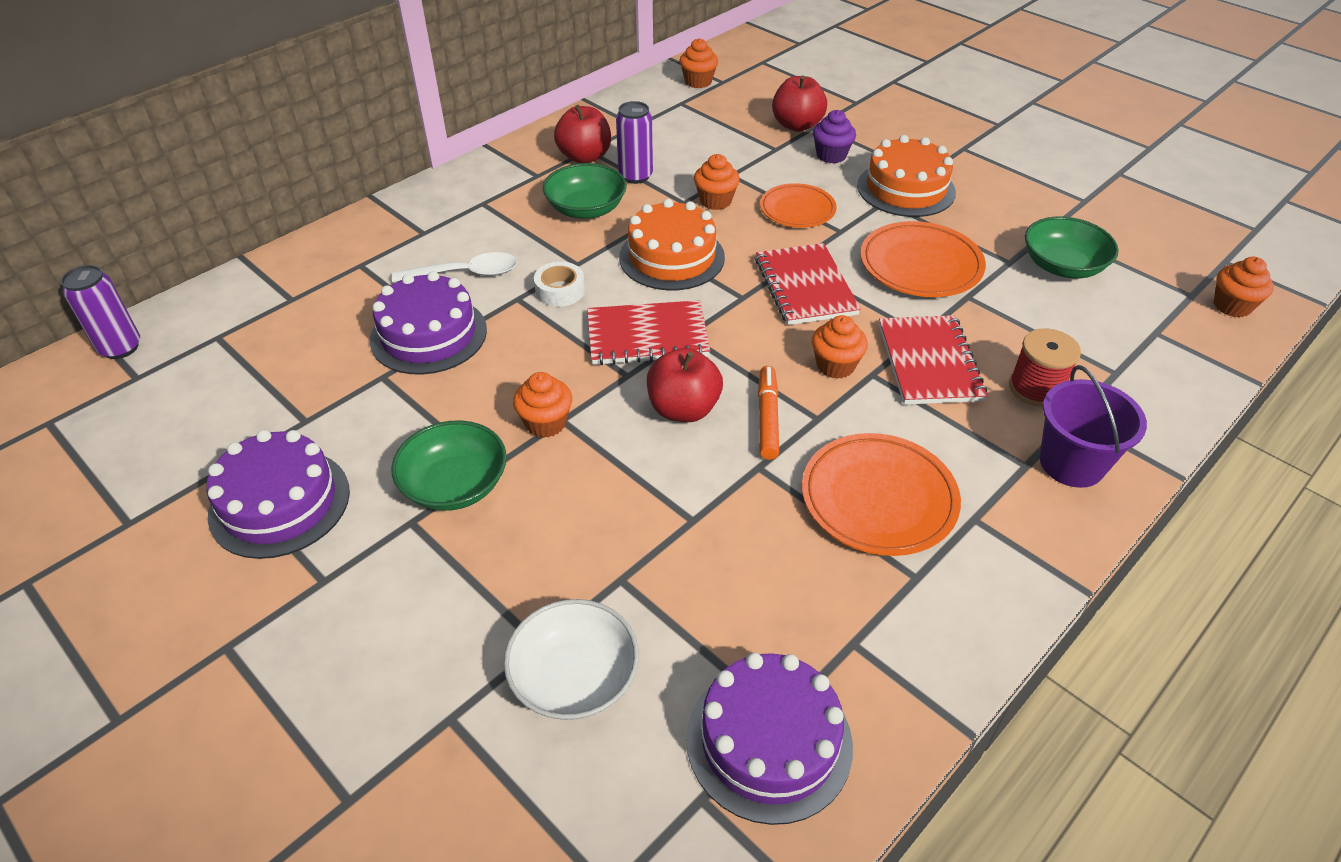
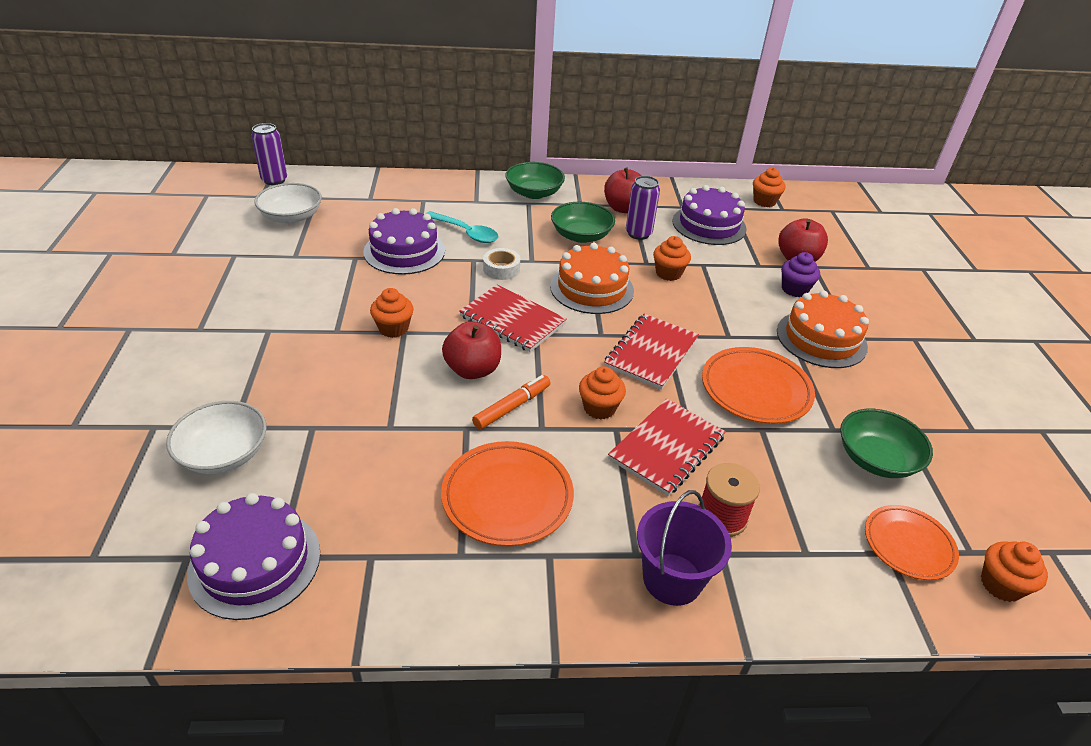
camera: 40 degrees right, 5 degrees down
(223, 378) = (291, 217): none -> white bowl
(280, 503) = (233, 284): purple cake -> purple cake (709, 225)
(455, 485) = (310, 328): green bowl -> green bowl (534, 193)
(465, 273) = (466, 233): white spoon -> turquoise spoon
(797, 210) = (717, 307): orange plate -> orange plate (908, 545)

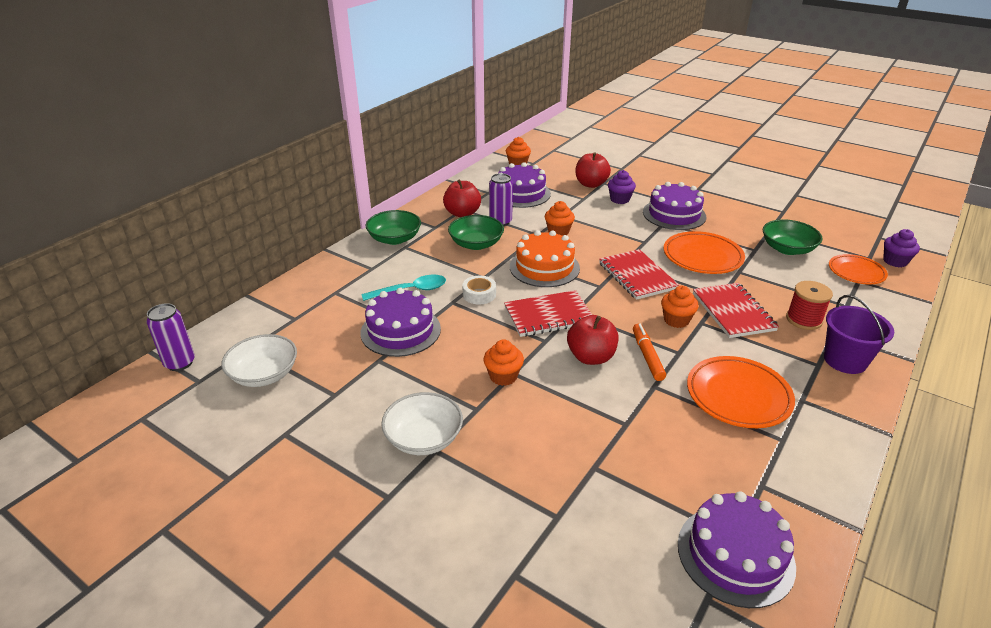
camera: 50 degrees left, 5 degrees down
(224, 454) = (590, 534): white bowl -> white bowl (424, 438)
(821, 339) = (674, 214): orange cake -> purple cake
(1001, 585) = (895, 261): orange cupcake -> purple cupcake

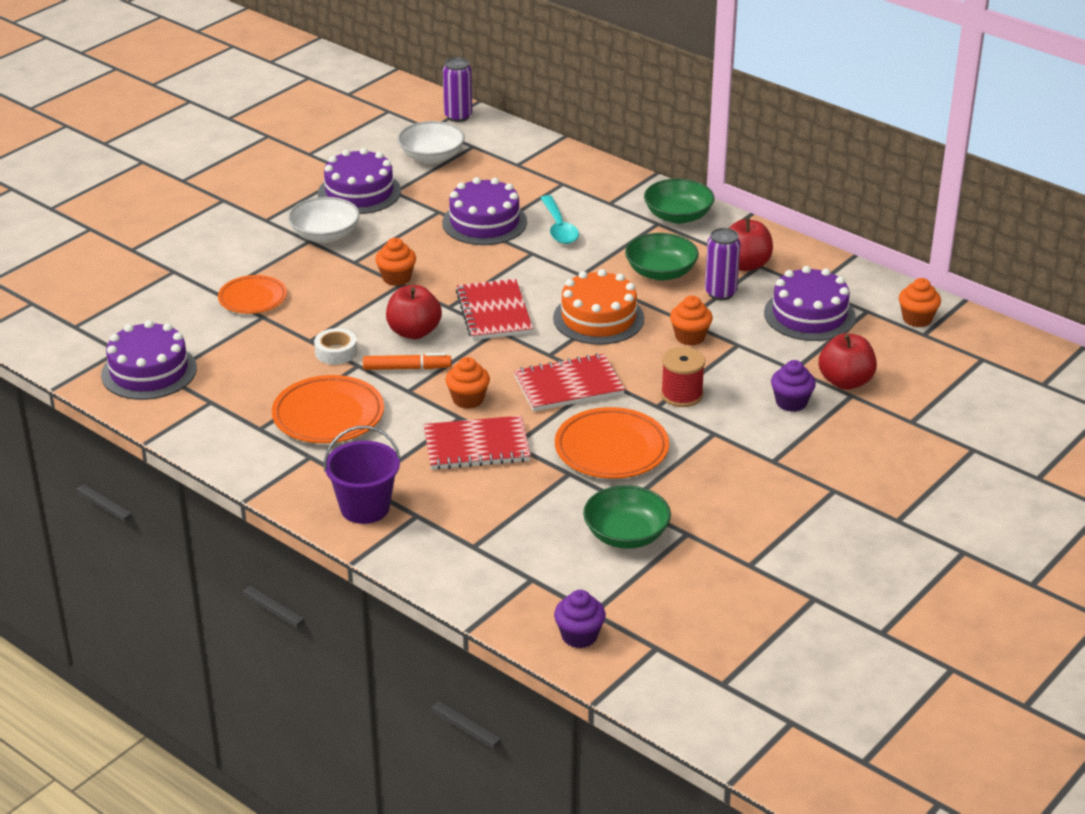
camera: 95 degrees right, 0 degrees up
(479, 294) = (544, 270): white tape -> white tape (336, 352)
(674, 214) = (740, 447): purple cake -> purple cake (359, 192)
(804, 319) = (449, 499): red spool -> red spool (681, 395)
(856, 272) = (553, 583): orange plate -> orange plate (252, 298)

